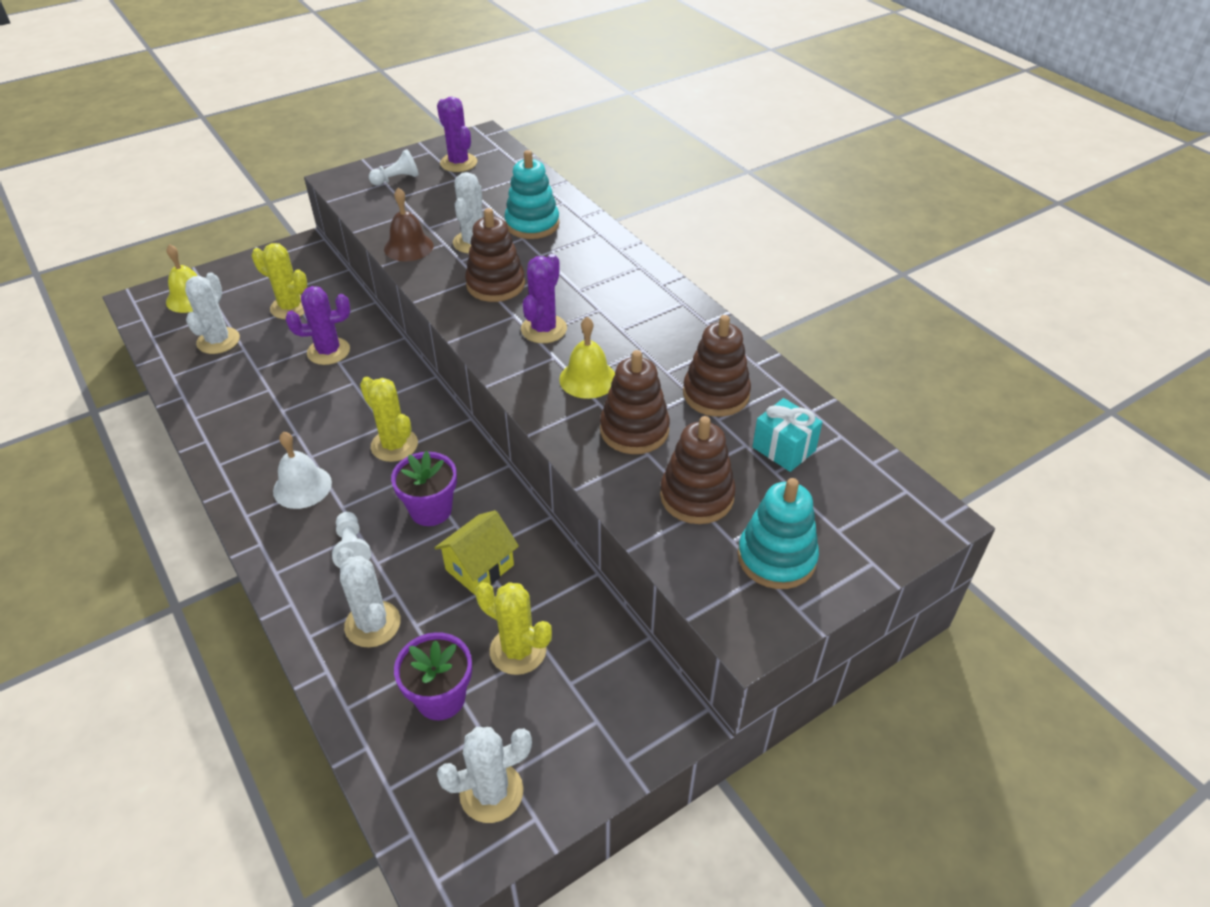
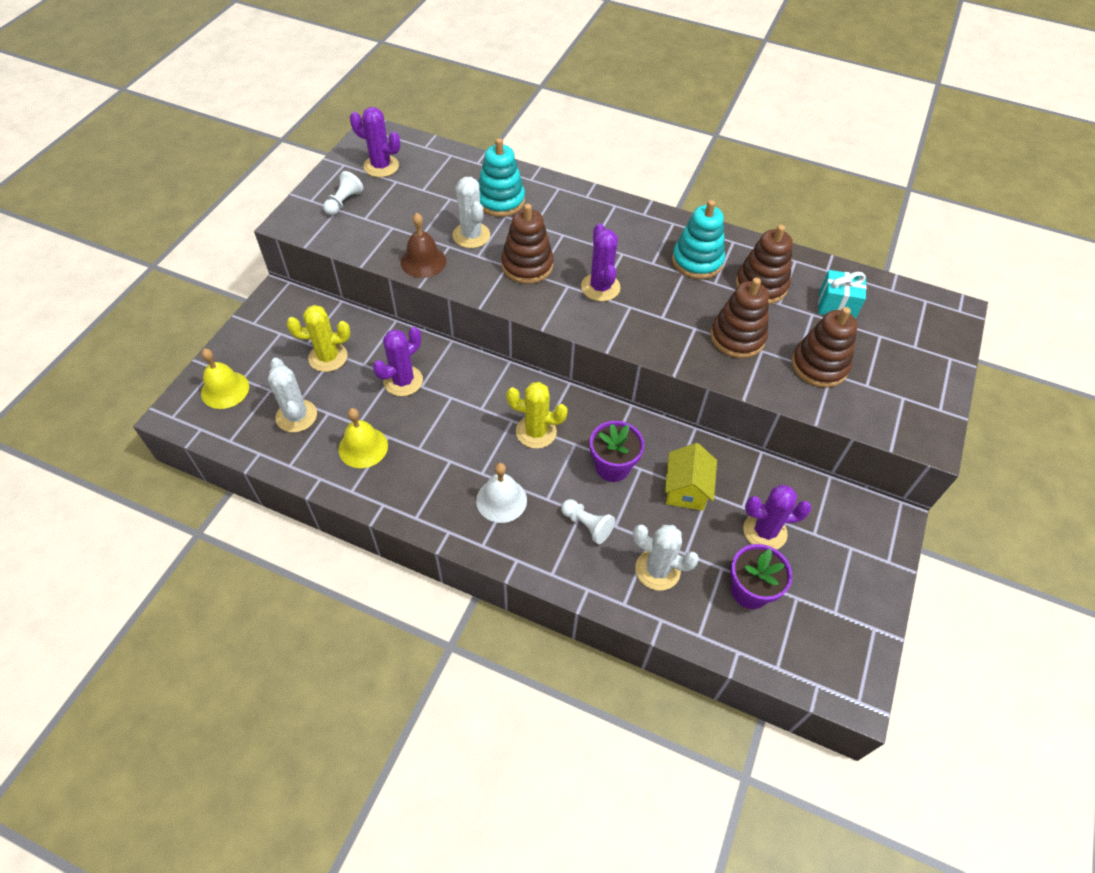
camera: 35 degrees left, 10 degrees up
(491, 792) = (836, 629): white cactus -> none
(518, 650) = (765, 531): yellow cactus -> purple cactus
(588, 379) = (670, 313): yellow bell -> yellow bell (363, 447)
(776, 558) = (900, 383): turquoise stacking toy -> turquoise stacking toy (697, 261)

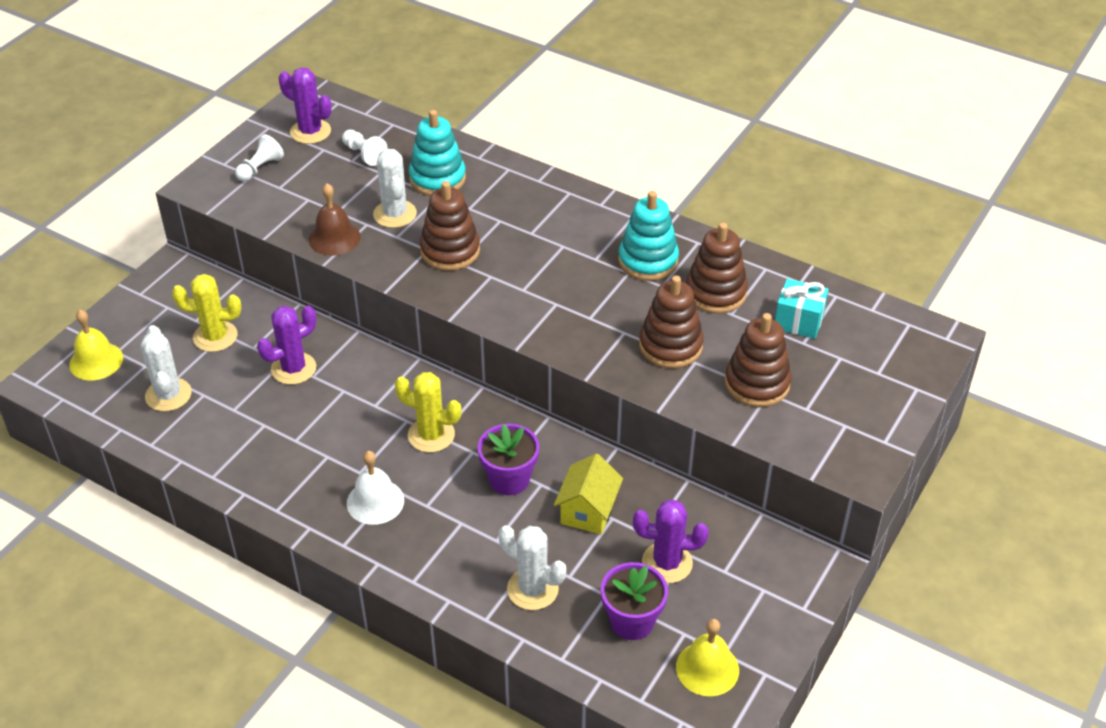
camera: 10 degrees right, 10 degrees down
(363, 447) = (234, 433): yellow bell -> yellow bell (707, 668)
(587, 525) = (465, 536): white pawn -> white pawn (364, 154)
(600, 287) = (527, 280): purple cactus -> none

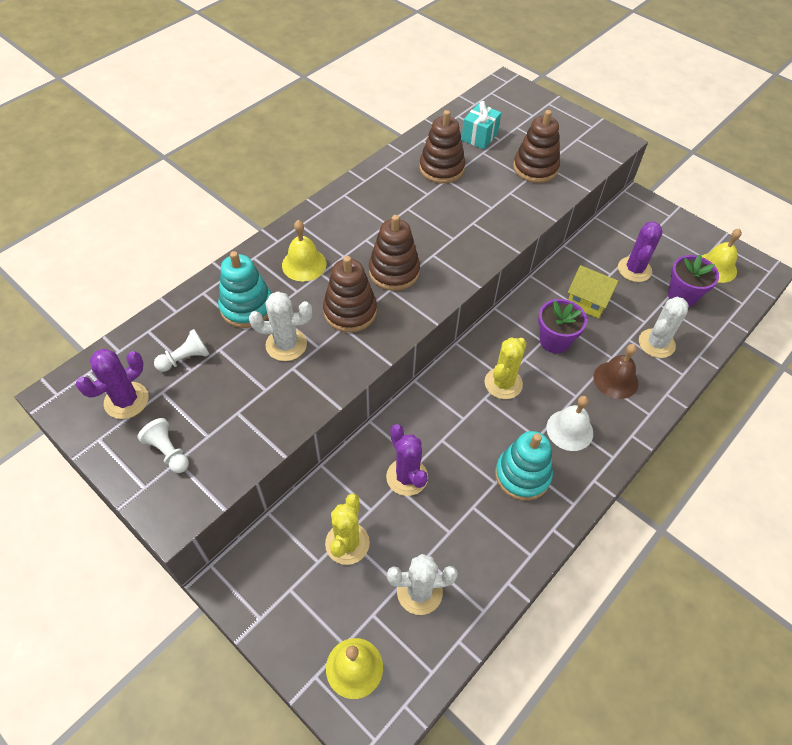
camera: 80 degrees left, 10 degrees up
(334, 238) = (304, 395): brown bell -> brown bell (615, 380)
(509, 206) = (304, 264): none -> yellow bell
(648, 261) = (397, 195): turquoise stacking toy -> turquoise stacking toy (522, 475)
(670, 346) = (492, 201): brown stacking toy -> brown stacking toy (394, 272)

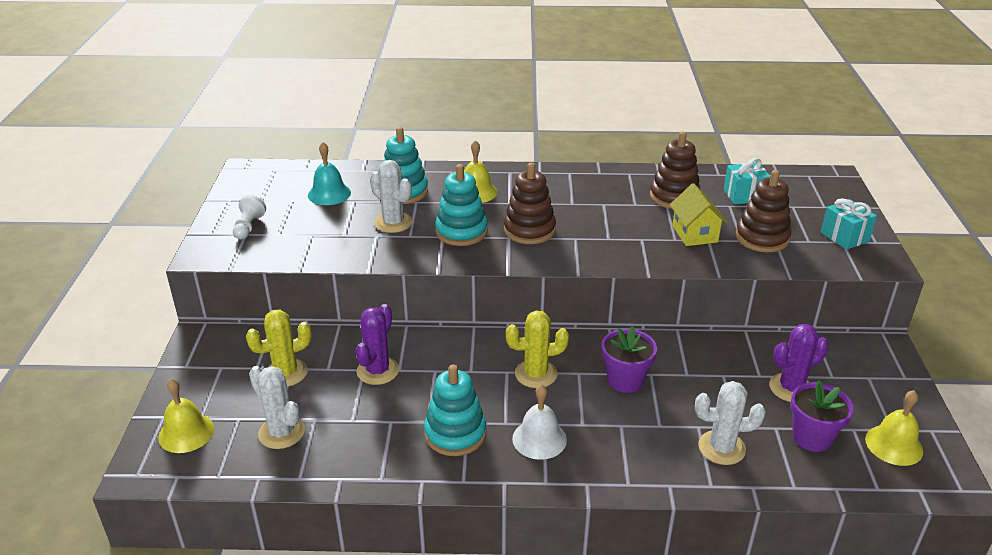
camera: 50 degrees right, 20 degrees down
(126, 400) = (269, 192): purple cactus -> none
(185, 359) = (329, 194): white pawn -> turquoise bell
(350, 311) = (461, 232): brown stacking toy -> turquoise stacking toy
(573, 134) = (844, 237): none -> turquoise gift
(588, 301) = (702, 377): yellow house -> yellow house (694, 234)
(615, 380) = (636, 441): brown bell -> none

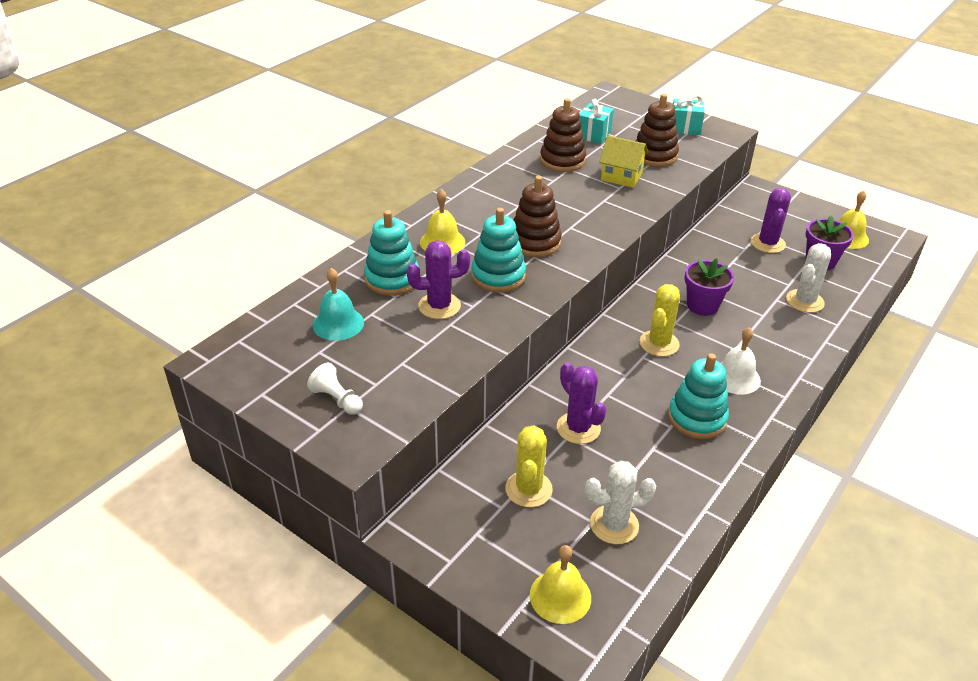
camera: 55 degrees left, 5 degrees up
(393, 223) = (439, 306): white cactus -> purple cactus

